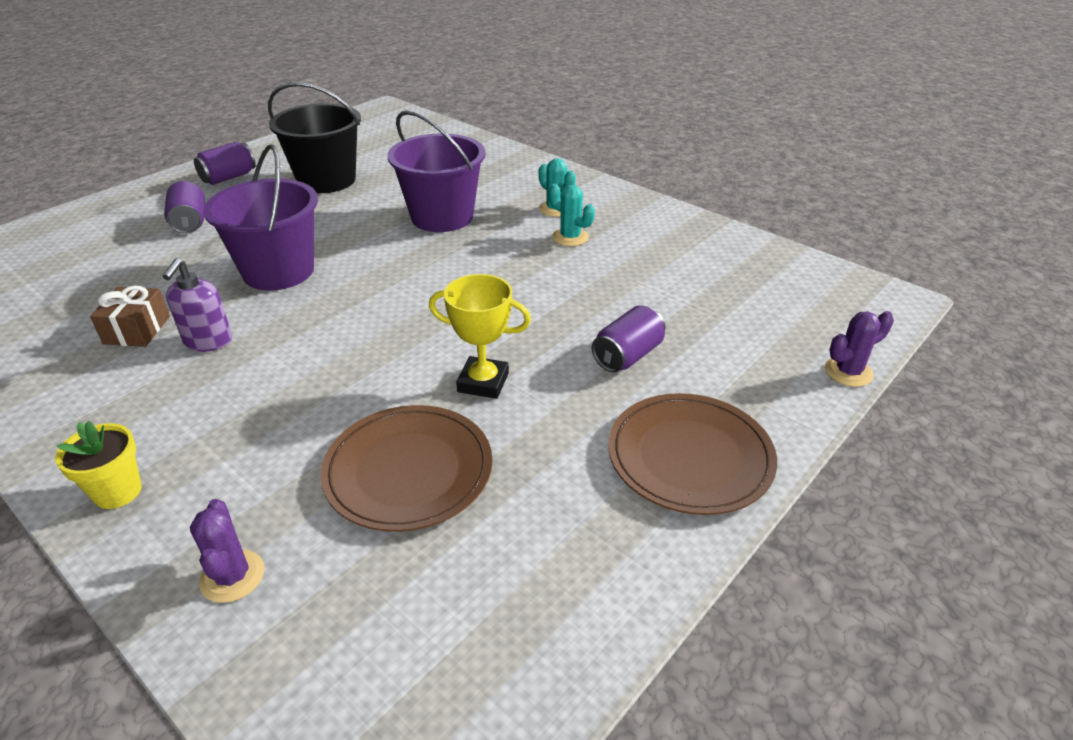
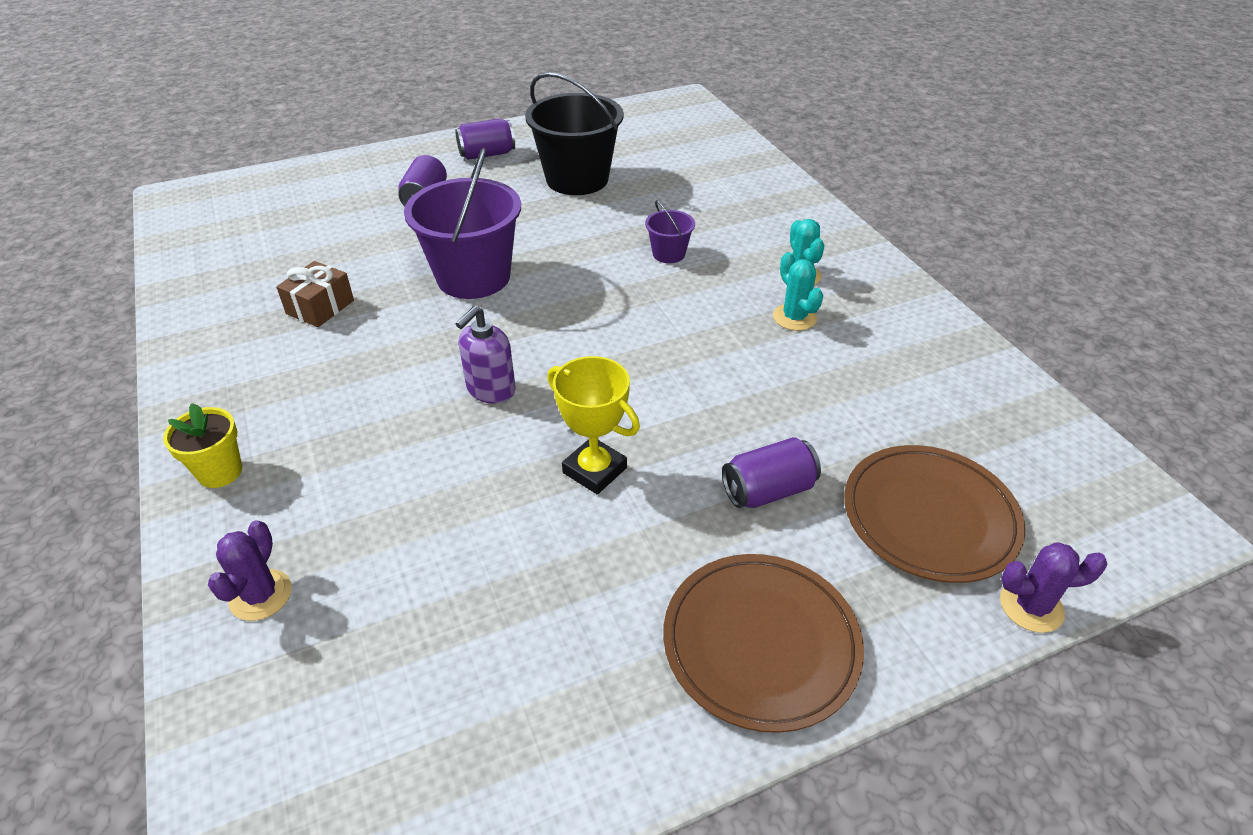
camera: 25 degrees right, 5 degrees up
(208, 341) = (371, 338): purple soap dispenser -> purple soap dispenser (490, 390)
(408, 471) = (466, 545): brown plate -> brown plate (929, 516)
(442, 217) = (668, 254): purple bucket -> purple bucket, size x0.46

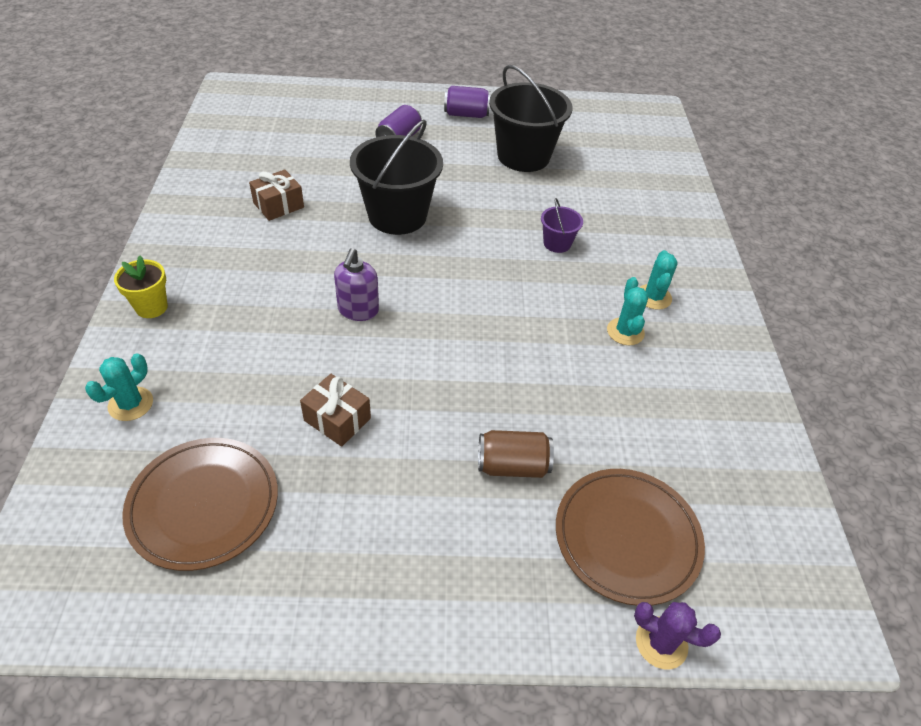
camera: 20 degrees right, 5 degrees up
(260, 595) = (131, 404): purple cactus -> turquoise cactus
(473, 277) = (397, 215): purple bucket -> black bucket
(490, 390) = (358, 310): purple soap dispenser -> purple soap dispenser turned 45 degrees counterclockwise
(540, 515) = (337, 419): none -> brown gift
(594, 470) = (394, 400): yellow trophy -> none
(760, 643) = (433, 578): brown plate -> brown plate (204, 505)
(768, 490) = (512, 465): purple can -> brown can

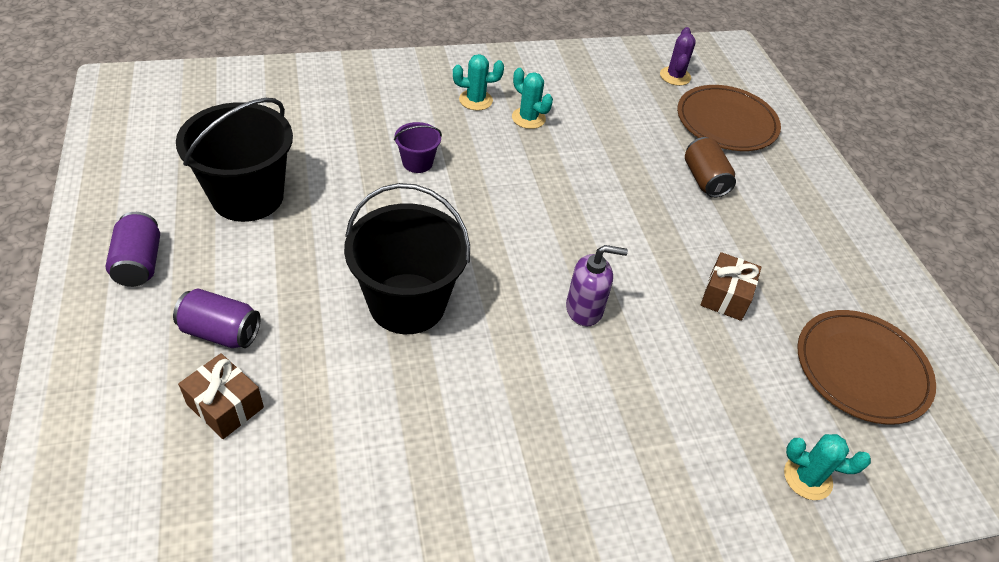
camera: 105 degrees left, 0 degrees up
(151, 307) = (672, 523): yellow flower pot -> none
(278, 205) = (421, 443): brown gift -> brown gift (225, 406)
(625, 332) = (528, 118): turquoise cactus -> turquoise cactus turned 60 degrees clockwise
(661, 643) = (786, 110): purple cactus -> purple cactus (675, 76)

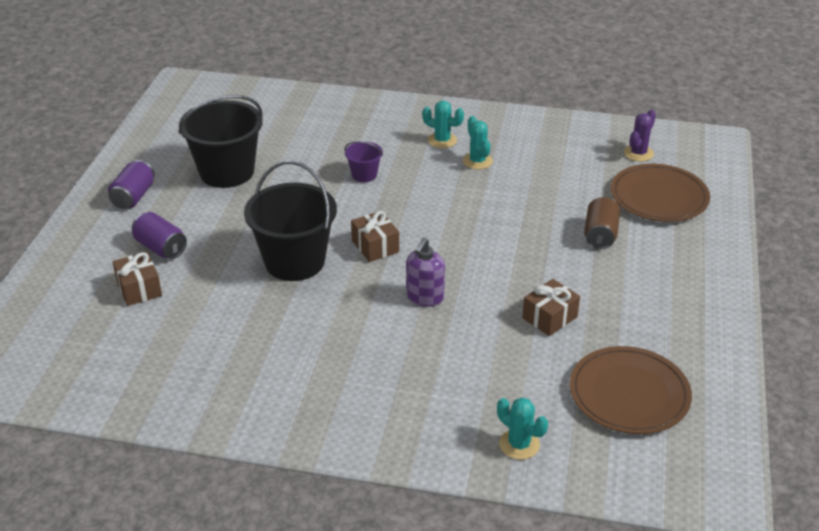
camera: 30 degrees right, 10 degrees down
(488, 255) = (375, 246): none -> brown gift
(584, 309) = (424, 297): purple soap dispenser -> purple soap dispenser turned 90 degrees clockwise

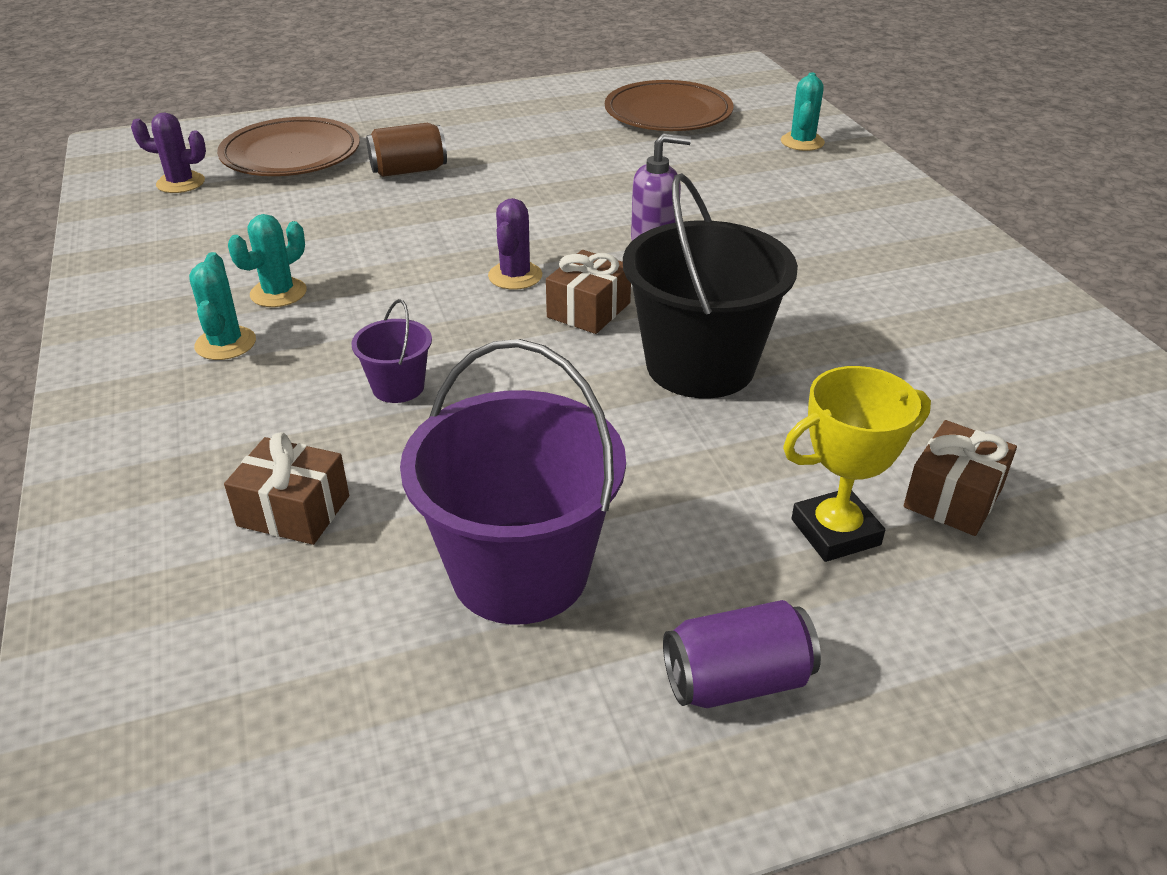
camera: 120 degrees left, 0 degrees up
(161, 248) = (835, 532): purple can -> yellow trophy
(227, 172) = (519, 571): black bucket -> purple bucket
(431, 234) = (515, 276): none -> purple cactus
(549, 317) = (601, 166): brown gift -> brown gift (294, 511)

